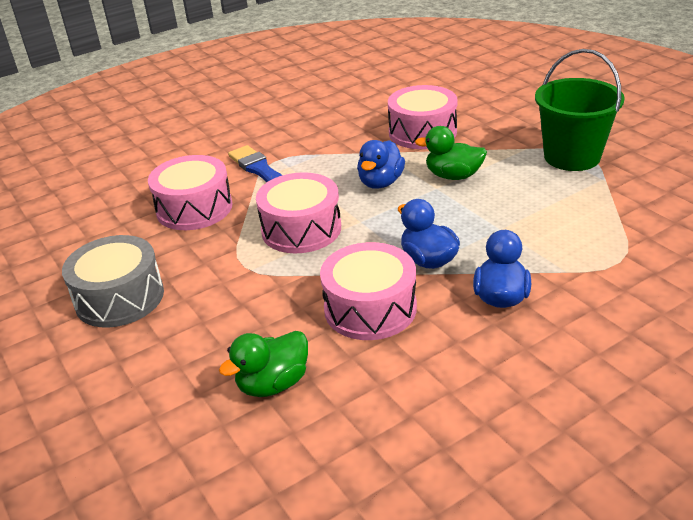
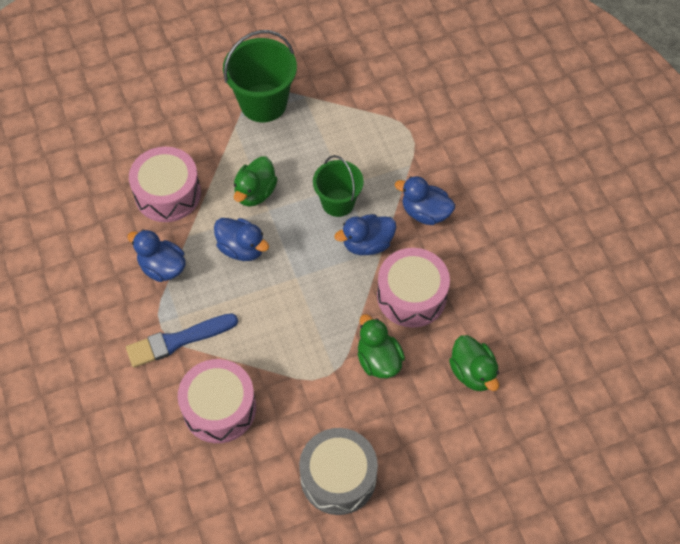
camera: 80 degrees left, 25 degrees up
(272, 299) = (378, 360): none -> green duck
(301, 229) = (290, 324): pink drum -> none
(339, 147) = (162, 267): none -> blue duck
(473, 229) = (338, 202): none -> green bucket

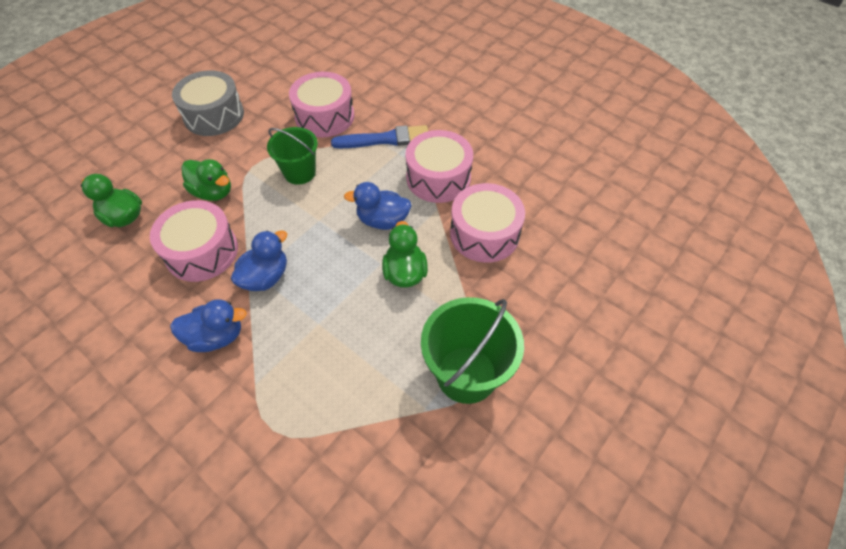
camera: 150 degrees right, 5 degrees down
(162, 267) = (438, 178): blue duck -> pink drum
(178, 341) = (385, 139): blue brush -> blue brush turned 45 degrees clockwise
(338, 202) = (316, 302): green bucket -> green bucket (300, 172)

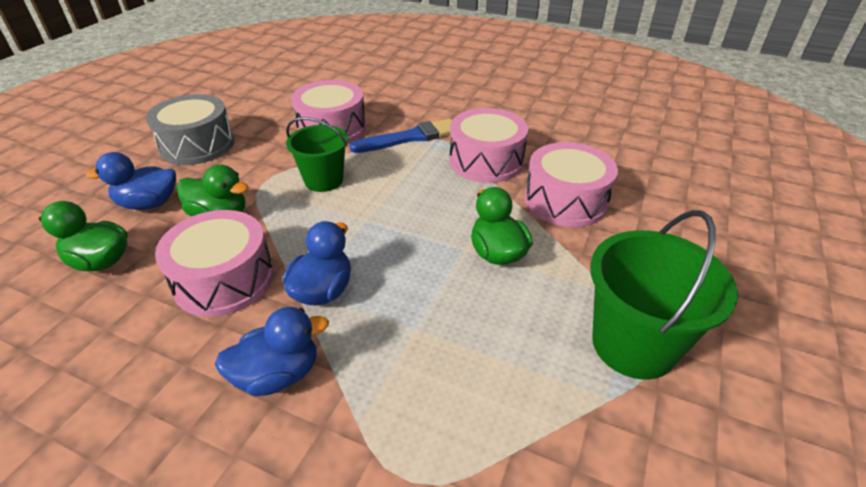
camera: 15 degrees left, 15 degrees down
(382, 220) = (444, 208): blue duck -> blue duck (148, 204)

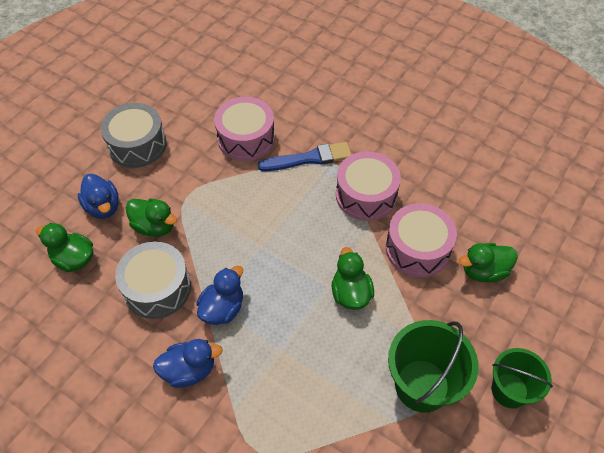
camera: 10 degrees right, 15 degrees up
(148, 204) = (103, 207): blue duck -> blue duck turned 120 degrees counterclockwise
(224, 279) = (157, 288): pink drum -> grey drum
(324, 180) = (233, 200): green bucket -> green bucket (509, 390)
(655, 212) = (484, 271): none -> green duck

